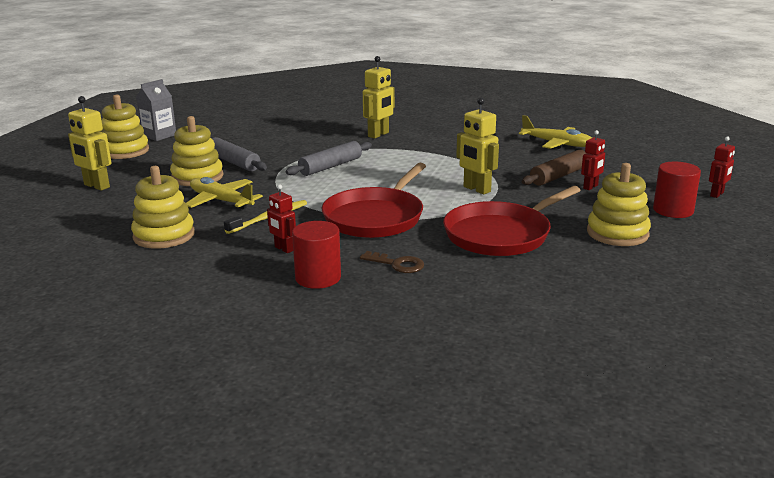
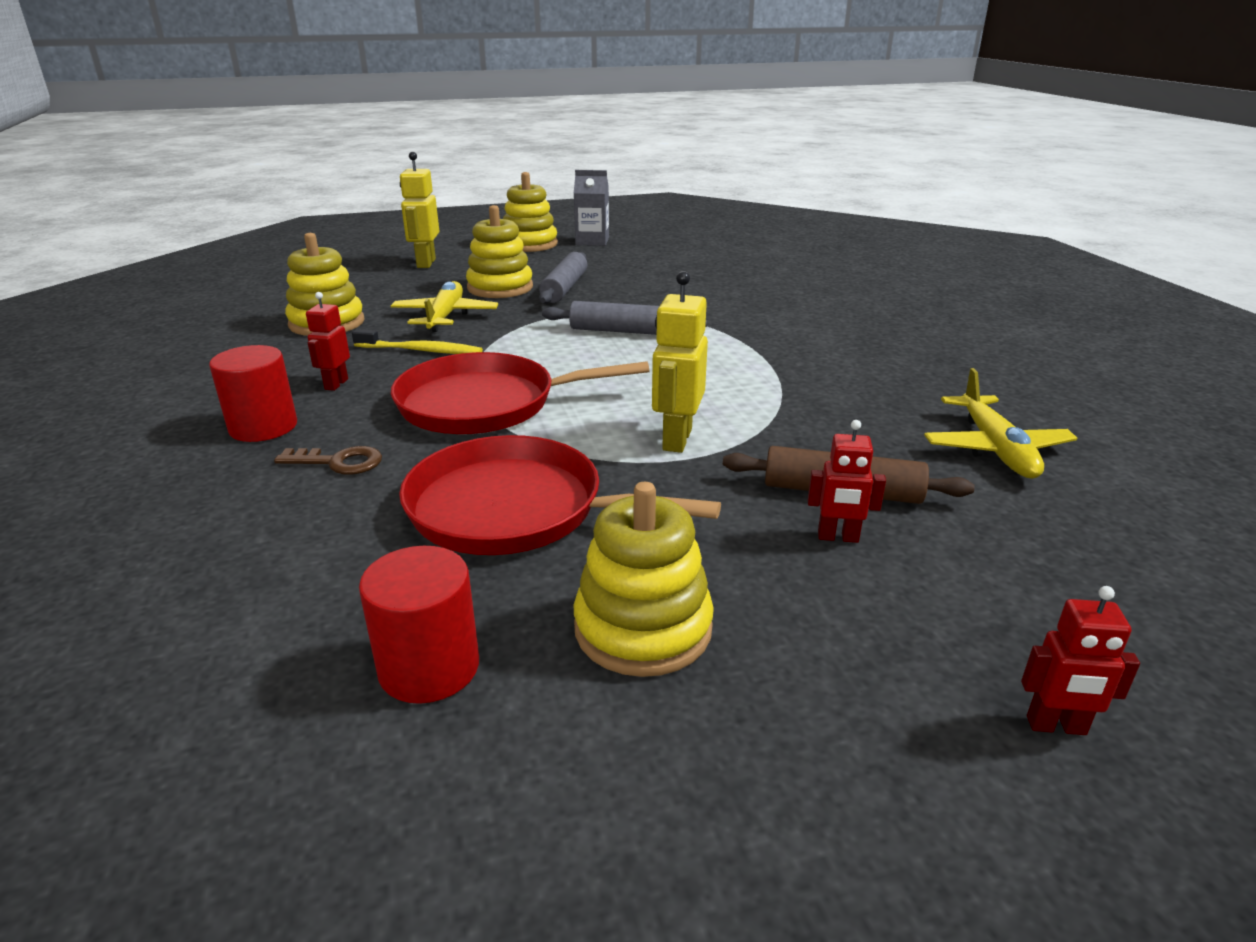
camera: 55 degrees right, 5 degrees up
(378, 135) = (780, 322): yellow robot -> none
(397, 264) = (338, 462): brown key -> brown key turned 75 degrees counterclockwise
(673, 210) = (856, 675): red cylinder -> red cylinder (429, 667)

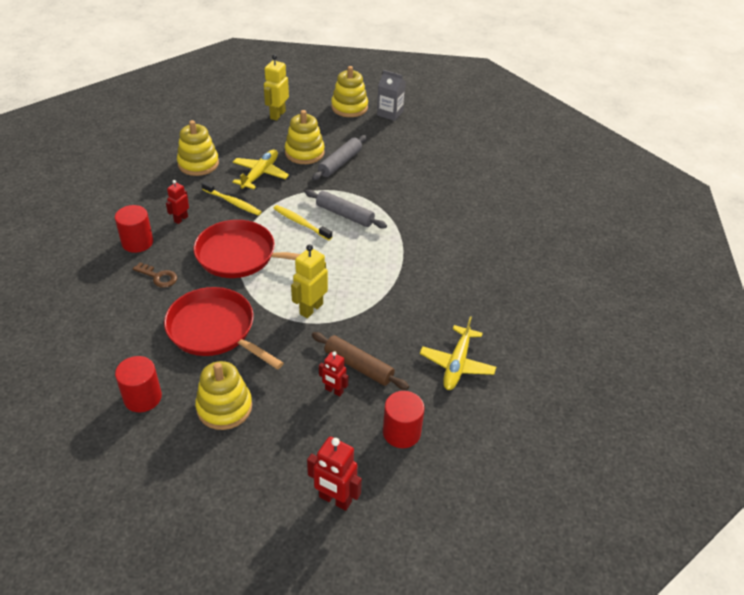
camera: 20 degrees right, 15 degrees up
(560, 351) = (301, 223): none -> yellow toothbrush
(1031, 564) = (401, 432): none -> red cylinder
(1056, 726) = (335, 499): red robot -> red robot, size x1.58

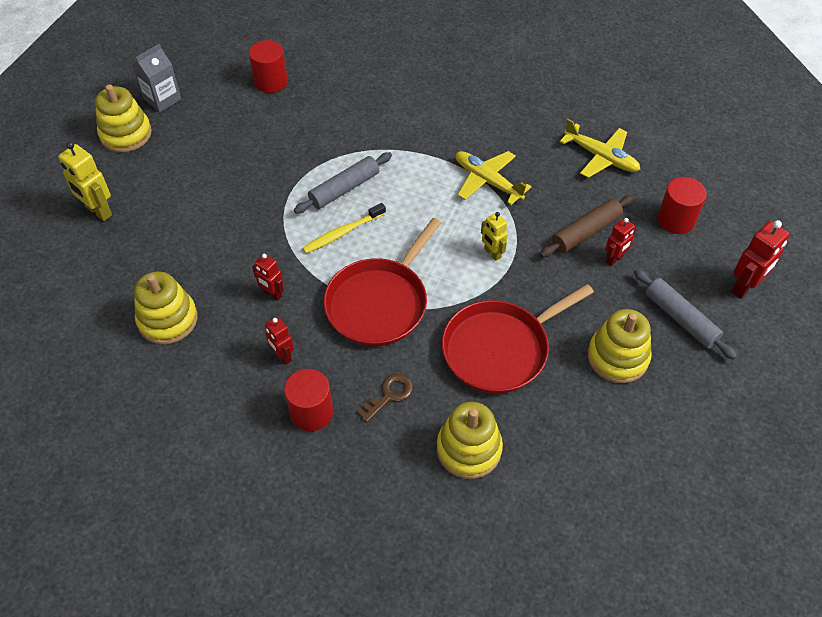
camera: 70 degrees left, 10 degrees up
(142, 397) = (587, 433): red cylinder -> red cylinder (271, 81)
(232, 202) = (272, 294): yellow toothbrush -> red robot
(260, 174) = (226, 255): yellow plane -> yellow plane (488, 181)
(304, 153) = (202, 200): yellow stacking toy -> yellow stacking toy (469, 449)
(311, 309) = (492, 253): yellow robot -> yellow robot, size x0.63
(340, 163) = (242, 170): grey rolling pin -> grey rolling pin (680, 318)

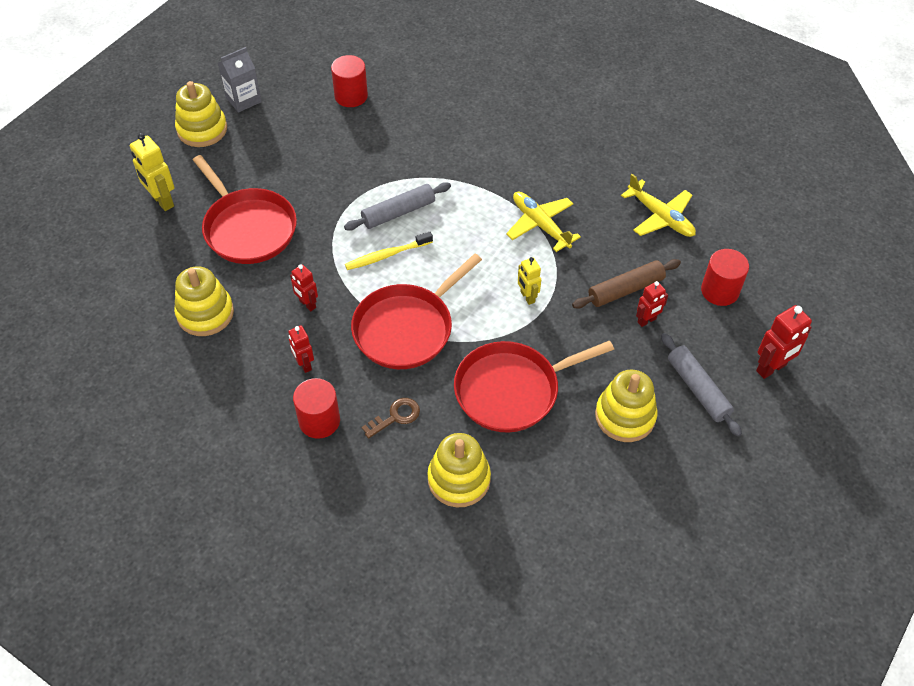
camera: 10 degrees right, 0 degrees up
(194, 226) = (248, 228): none -> red pan

